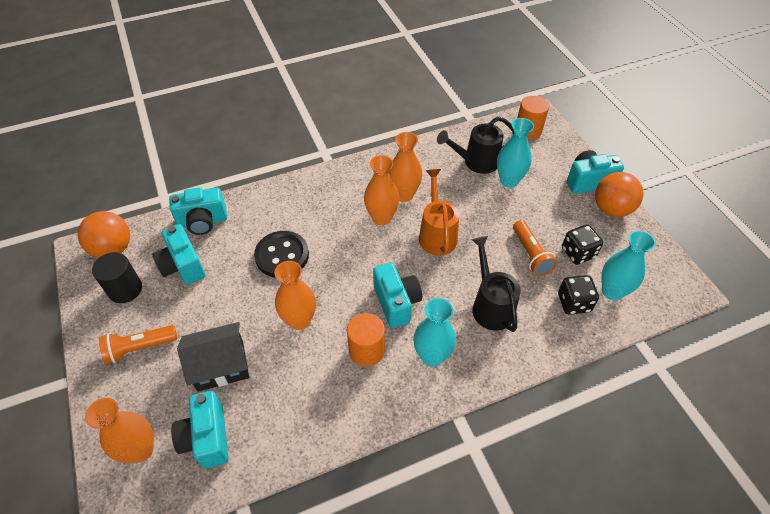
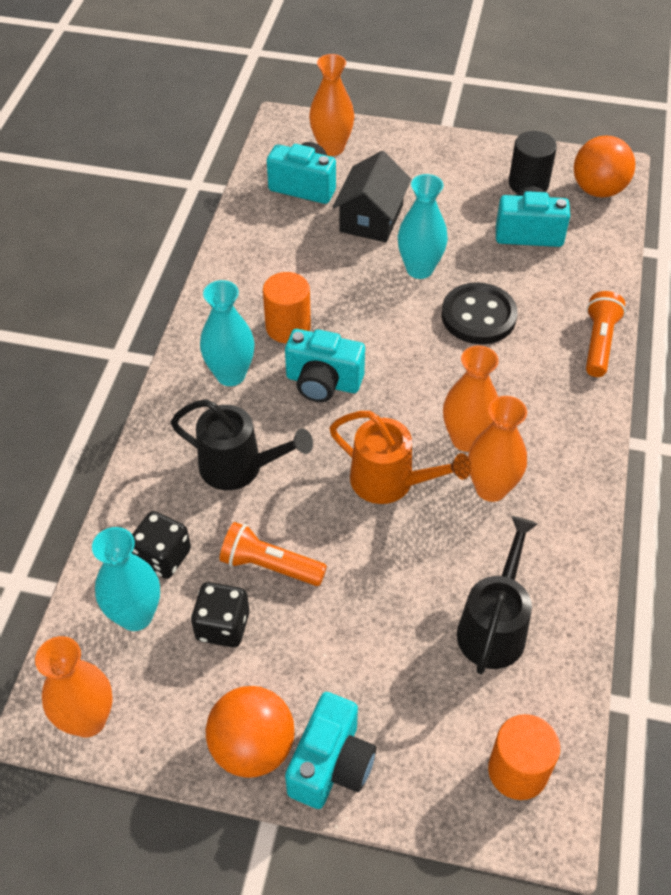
camera: 125 degrees right, 0 degrees up
(139, 348) = (441, 174): orange flashlight -> orange flashlight (599, 343)
(202, 222) = (590, 270): turquoise camera -> none
(299, 320) = (373, 293): orange vase -> orange vase (88, 720)
(509, 181) = (420, 643): turquoise vase -> turquoise vase (419, 269)

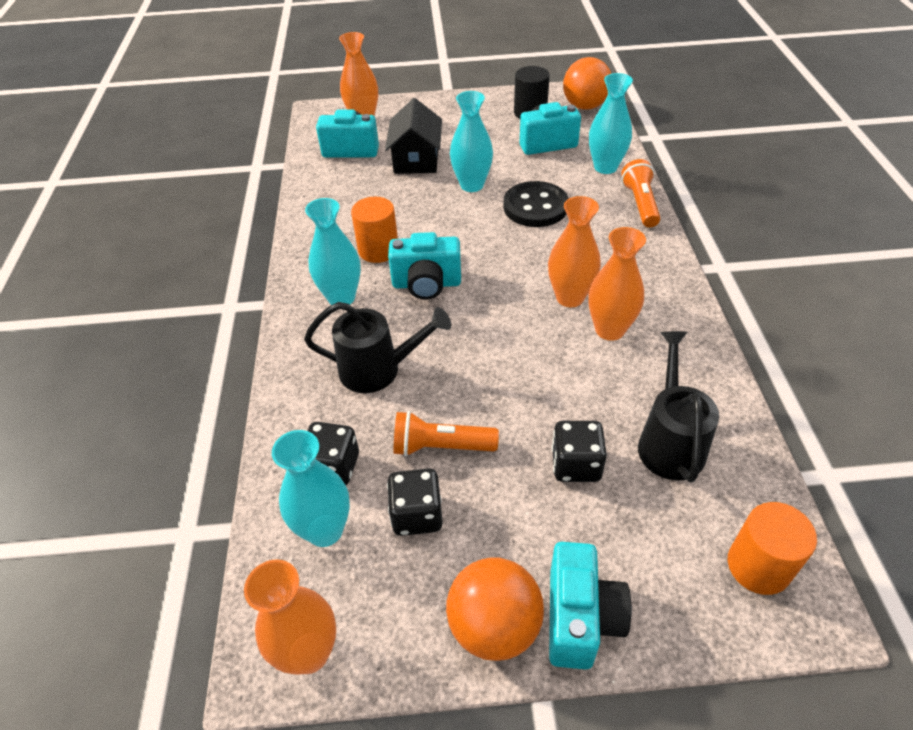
camera: 15 degrees left, 5 degrees down
(391, 482) = (521, 347): orange watering can -> none
(391, 622) = (576, 465): none -> black dice
(582, 283) = (605, 167): none -> turquoise vase

